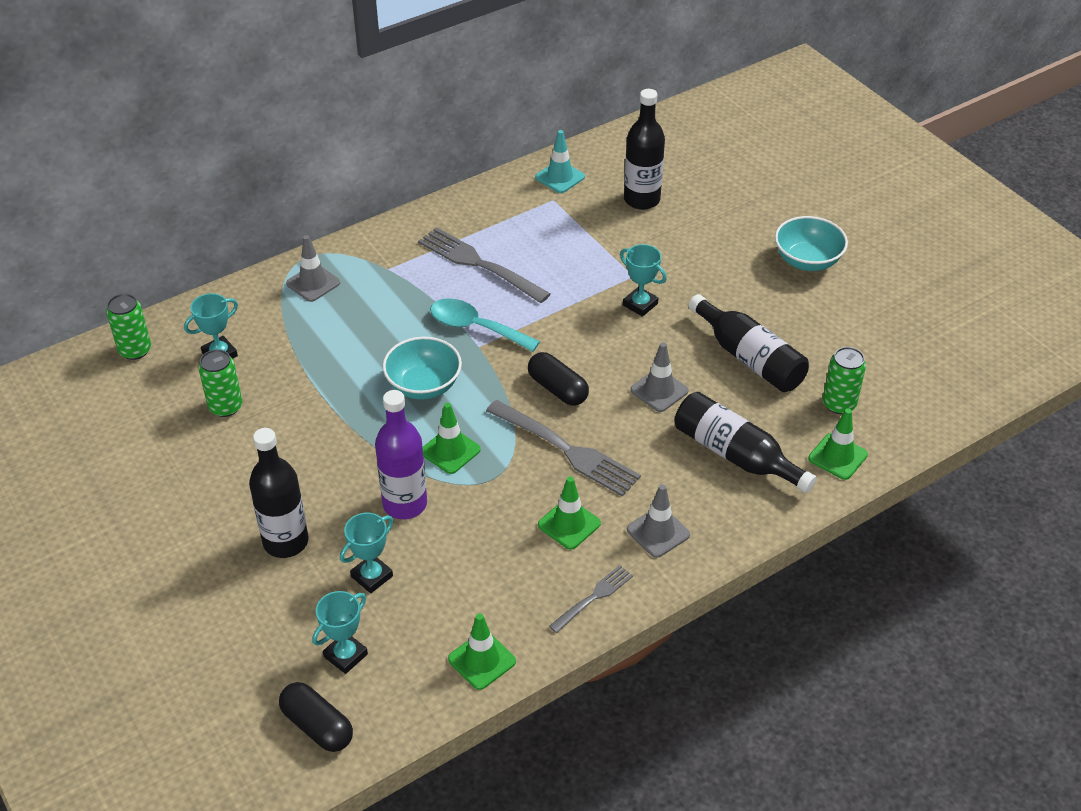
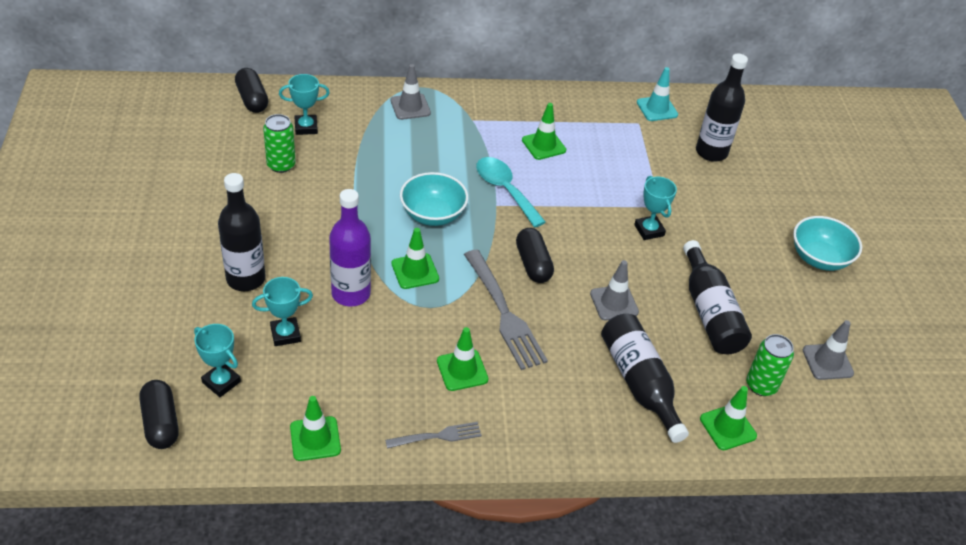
camera: 25 degrees right, 0 degrees up
(135, 350) = (252, 99): green can -> black capsule
(345, 655) = (221, 382): turquoise trophy -> turquoise trophy turned 60 degrees clockwise
(478, 264) = (543, 145): grey fork -> green traffic cone
(658, 532) = (528, 412): grey traffic cone -> grey traffic cone (827, 362)

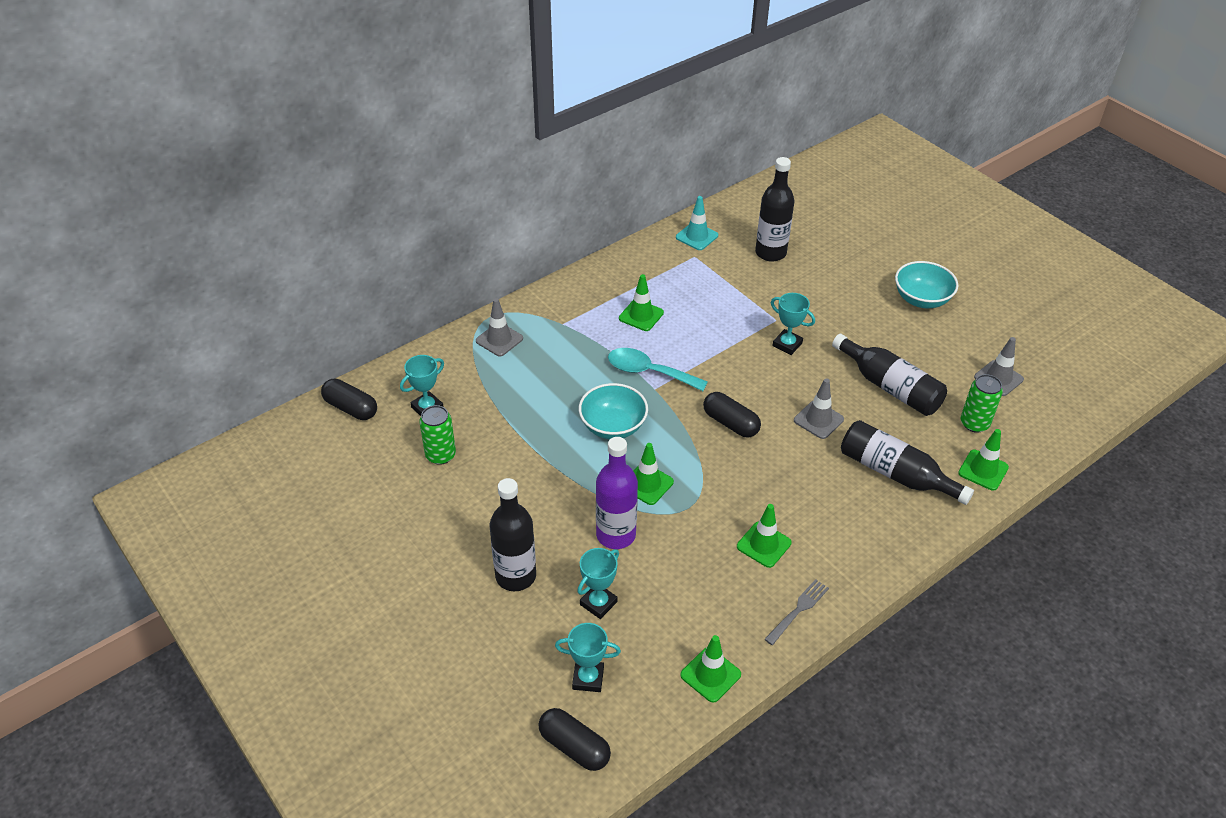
camera: 30 degrees left, 0 degrees up
(504, 313) = (749, 478): grey fork -> none

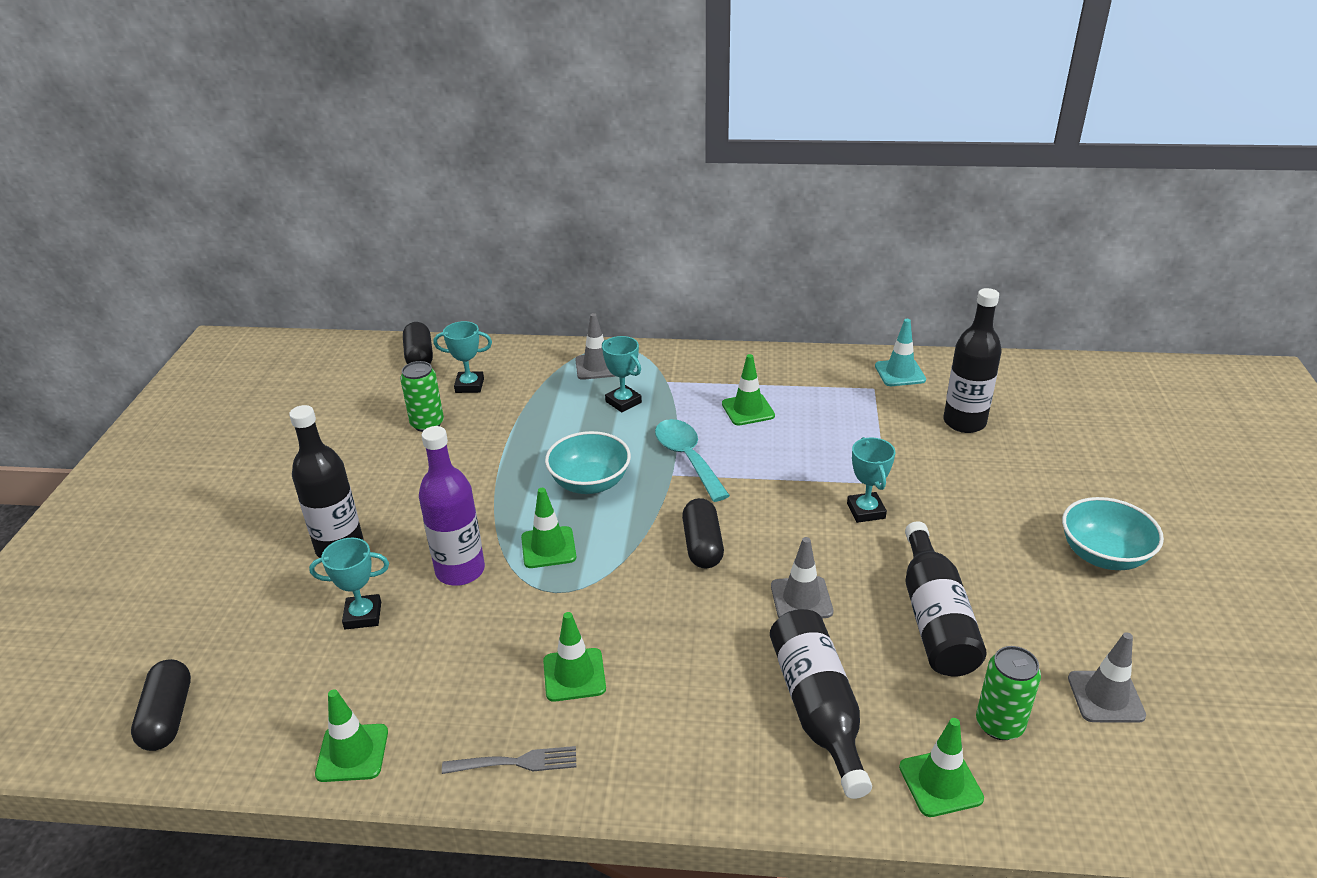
camera: 45 degrees right, 10 degrees down
(588, 678) = (262, 670): turquoise trophy -> turquoise trophy (623, 402)

